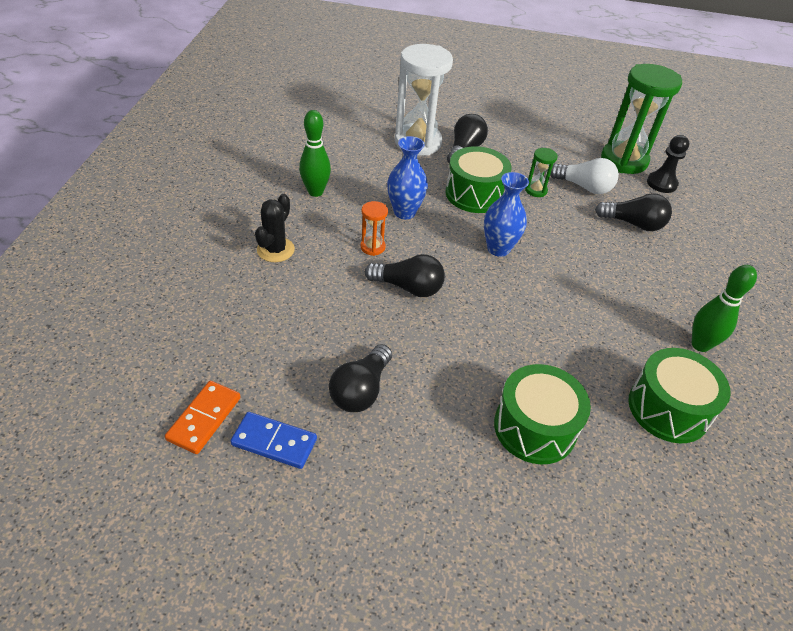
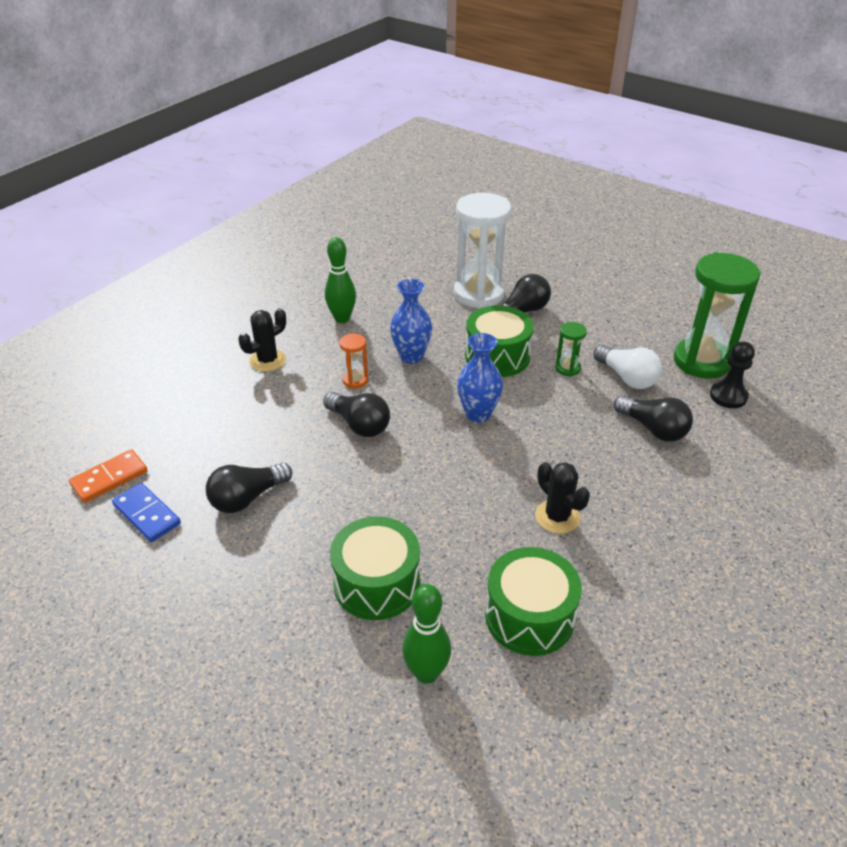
camera: 30 degrees right, 5 degrees down
(623, 318) = (557, 517): none -> black cactus
(700, 345) = (623, 570): green bowling pin -> green bowling pin (426, 673)

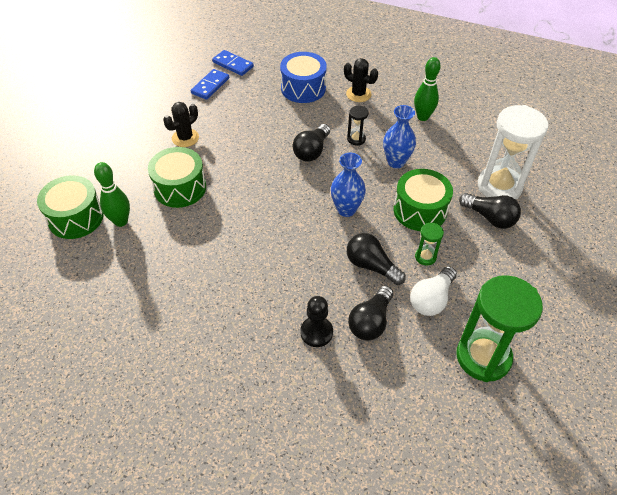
camera: 75 degrees right, 10 degrees up
(109, 478) = (233, 64): orange domino -> blue domino
(222, 409) = (303, 88): none -> blue drum
(247, 498) = (232, 119): black light bulb -> black light bulb (371, 266)
(355, 380) = (356, 139): orange hourglass -> black hourglass
(529, 616) = (167, 263): green drum -> green drum (76, 217)
(557, 517) = (255, 268): black cactus -> black cactus (185, 138)
(728, 396) = (439, 379): black pawn -> black pawn (316, 332)

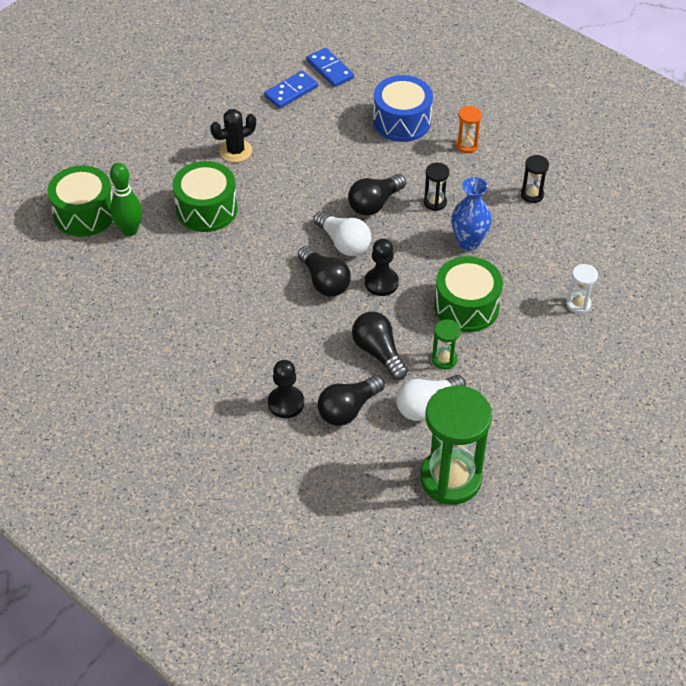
camera: 20 degrees right, 0 degrees up
(302, 186) = (343, 243): none -> white light bulb
(346, 209) = (381, 283): blue vase -> black pawn
(358, 94) = (466, 145): black cactus -> orange hourglass
(423, 117) = (532, 195): green bowling pin -> black hourglass
(489, 217) = (544, 337): black light bulb -> black light bulb (324, 281)
(499, 186) = (578, 304): white hourglass -> white hourglass, size x0.44

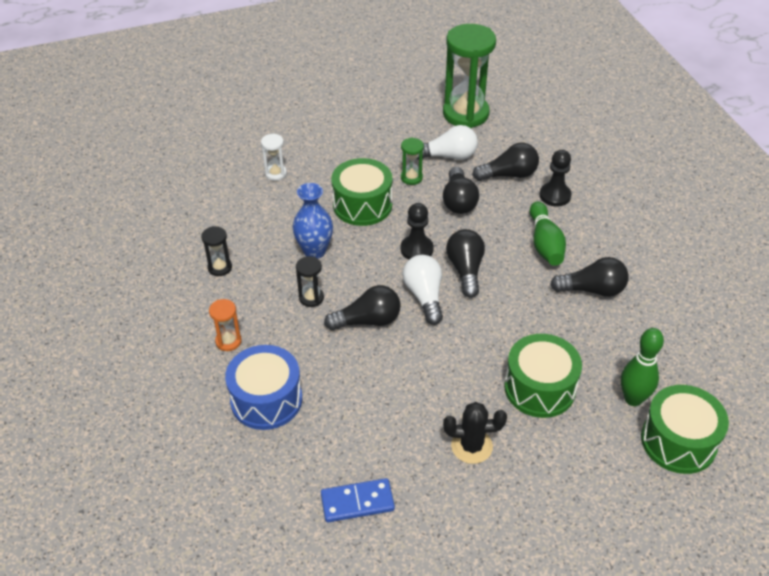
camera: 150 degrees left, 5 degrees down
(201, 311) = (592, 290): none -> black light bulb
(267, 340) = (545, 243): none -> green bowling pin
(330, 69) = (287, 514): blue domino -> none

